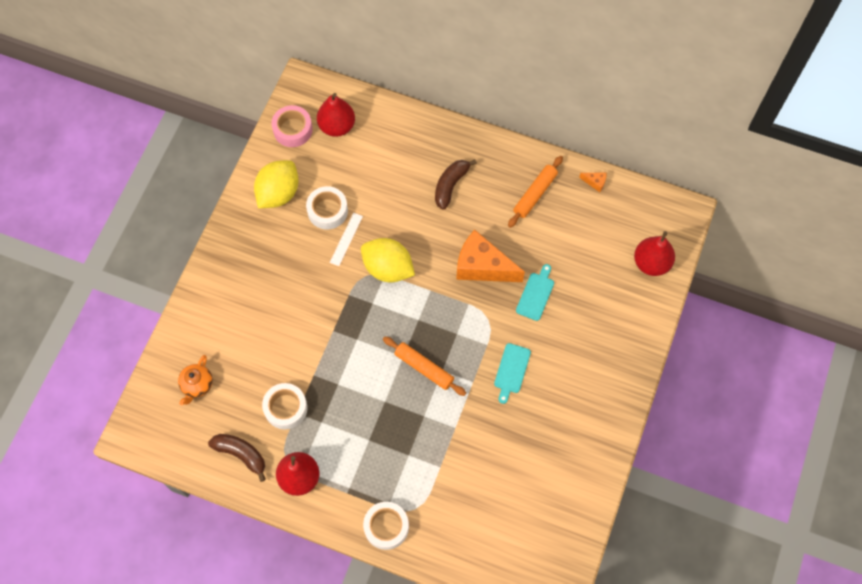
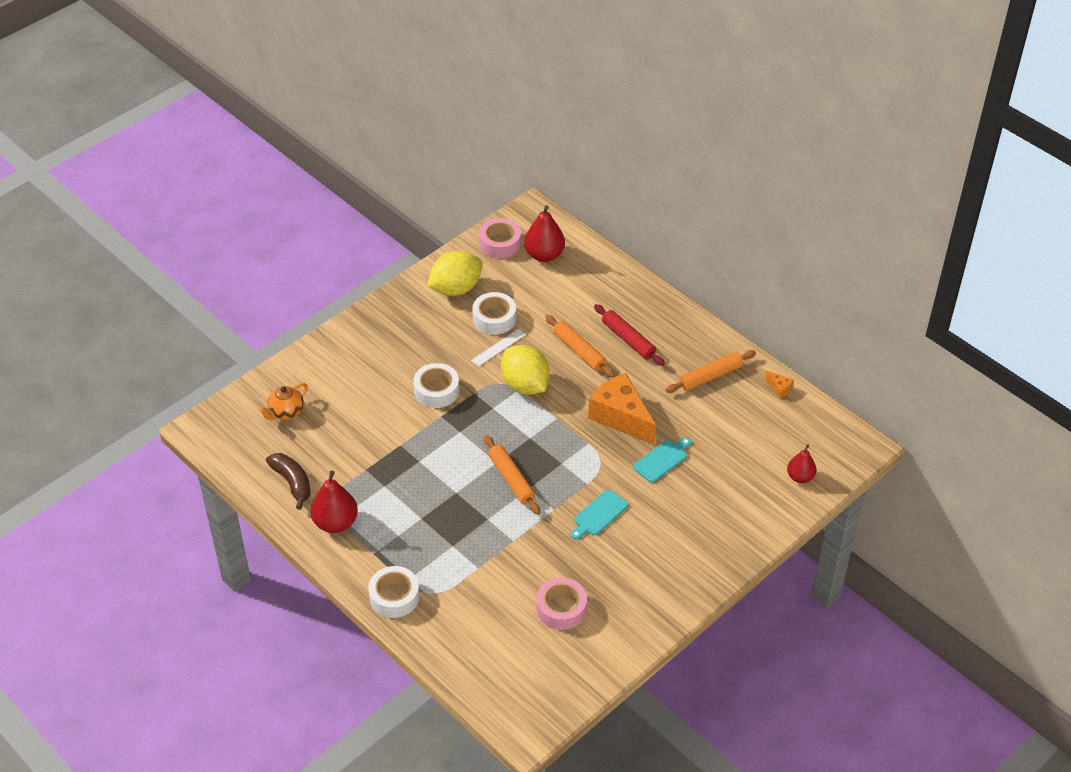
camera: 25 degrees right, 20 degrees down
(285, 408) = (357, 461): white tape -> white tape (436, 391)
(415, 214) = (579, 351): none -> orange rolling pin
(450, 185) = (628, 340): brown banana -> red rolling pin
(526, 475) = (561, 608): none -> pink tape
(651, 263) = (800, 477): red pear -> red pear, size x0.63

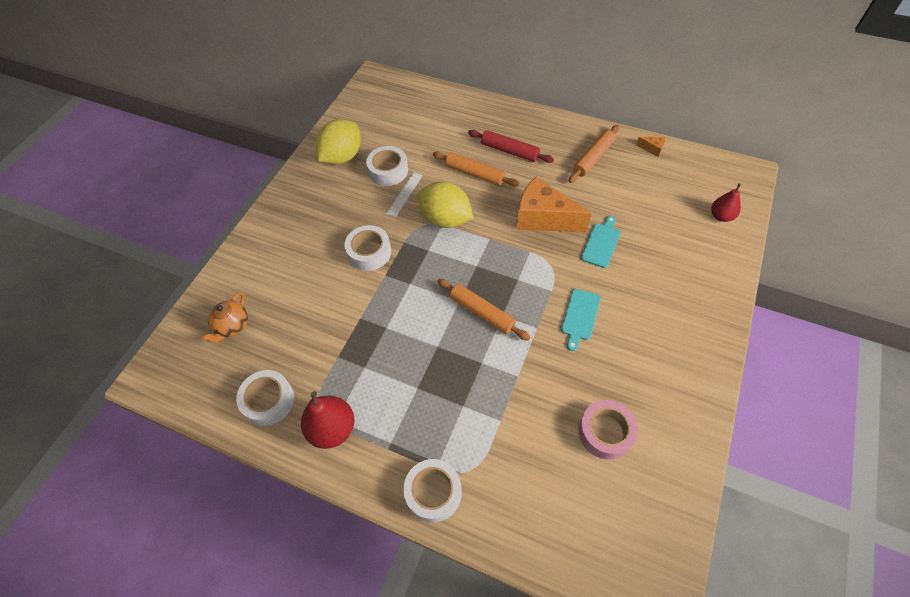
camera: 20 degrees left, 10 degrees up
(292, 483) = (268, 401): brown banana -> white tape
(500, 243) = (361, 109): pink tape -> none
(544, 255) = (402, 107): red pear -> none

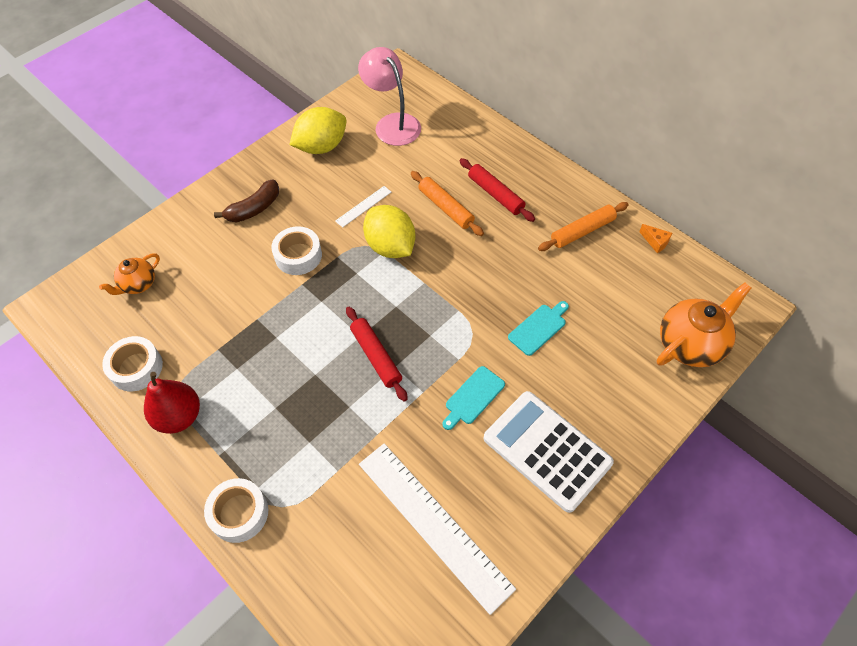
camera: 20 degrees right, 0 degrees up
(308, 226) = (254, 209): none -> brown banana
(388, 171) = (359, 176): white tape -> none
(393, 120) = (392, 123): none -> pink lamp
(482, 313) = (376, 356): orange rolling pin -> red rolling pin
(543, 218) = (492, 279): orange cheese -> none
(605, 432) = (434, 524): pink tape -> white ruler
(661, 337) = (546, 450): none -> white calculator
(721, 216) = (690, 344): red pear -> orange teapot

